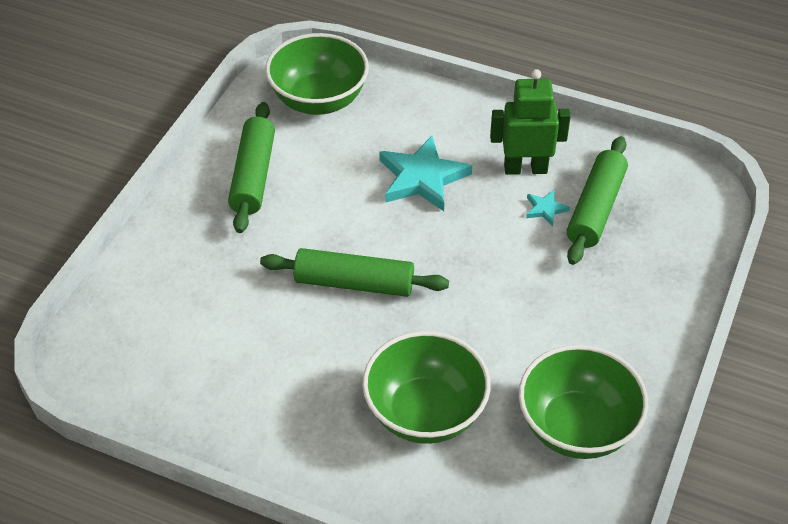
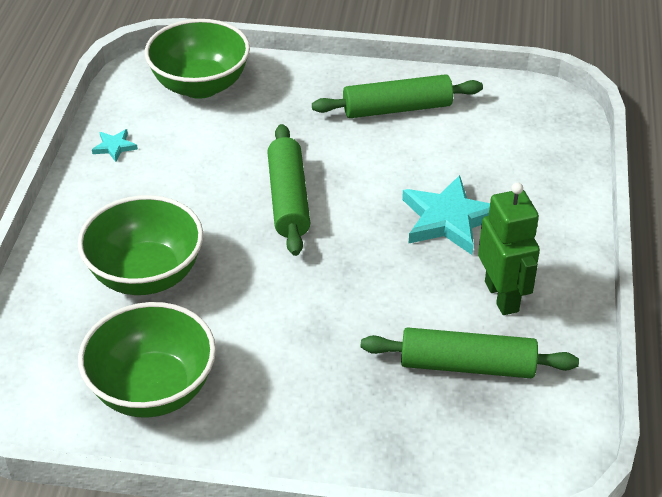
camera: 75 degrees right, 5 degrees down
(319, 100) = (522, 128): green bowl -> green bowl (200, 86)
(545, 209) = (447, 322): turquoise star -> turquoise star (114, 147)

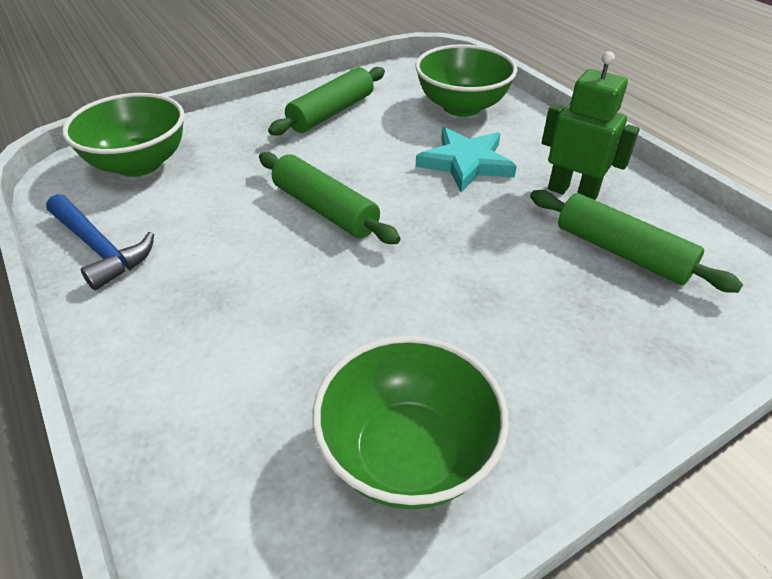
camera: 40 degrees left, 0 degrees up
(114, 147) = (100, 249): turquoise star -> blue hammer
(146, 275) = (266, 344): green bowl -> green bowl (462, 107)
(467, 366) = (621, 252): green rolling pin -> green rolling pin turned 75 degrees clockwise

